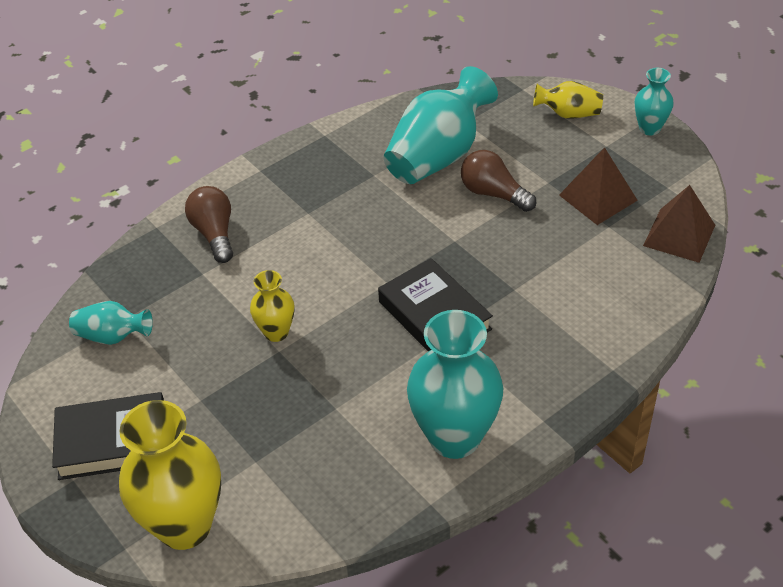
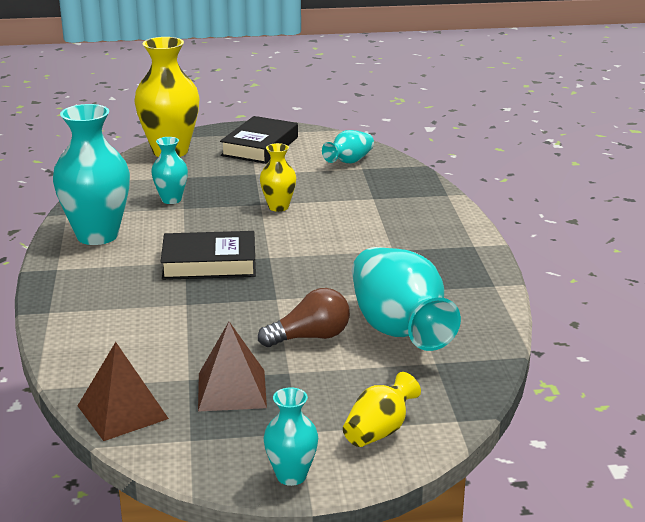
camera: 120 degrees right, 20 degrees down
(214, 233) = (413, 211): brown light bulb -> none
(324, 431) = (171, 199): none -> turquoise vase

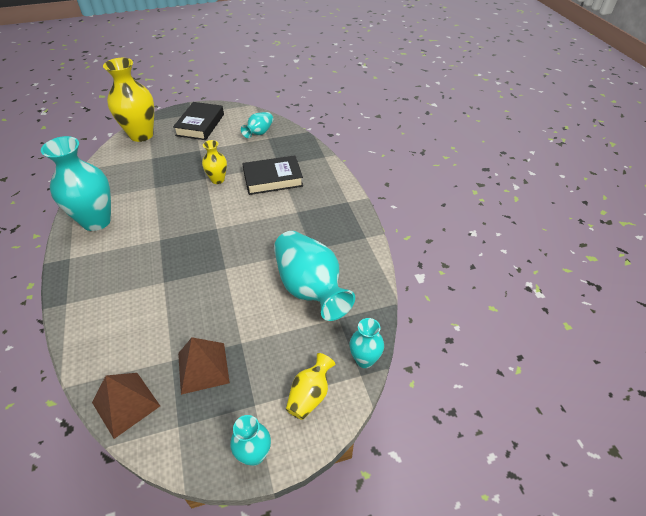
camera: 10 degrees left, 20 degrees up
(171, 199) = (145, 180): turquoise vase -> turquoise vase (364, 360)
(209, 263) = (176, 239): black book -> black book (273, 179)
(310, 337) = (252, 304): brown light bulb -> none

